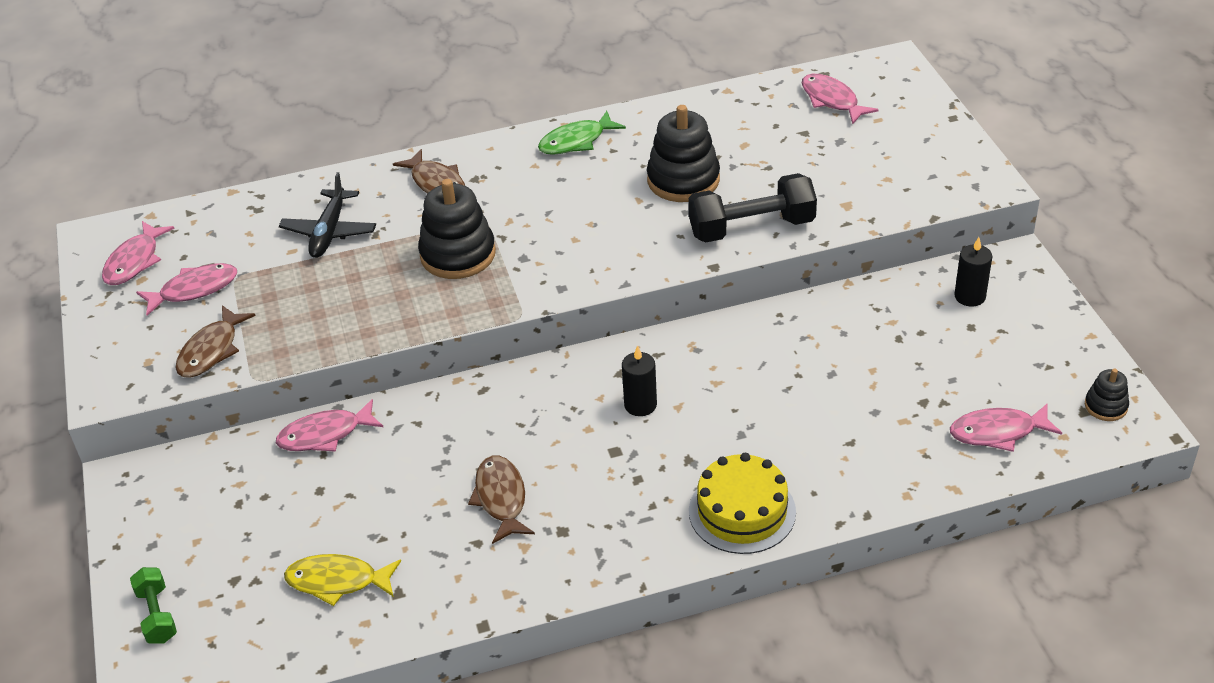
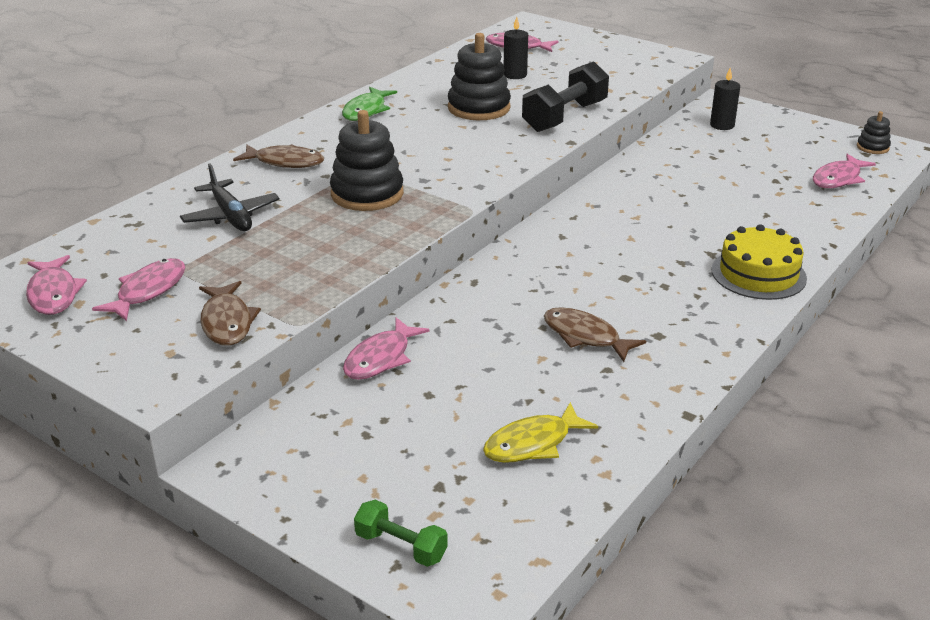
camera: 40 degrees left, 10 degrees down
(640, 405) = (604, 247): black candle -> black candle (515, 75)

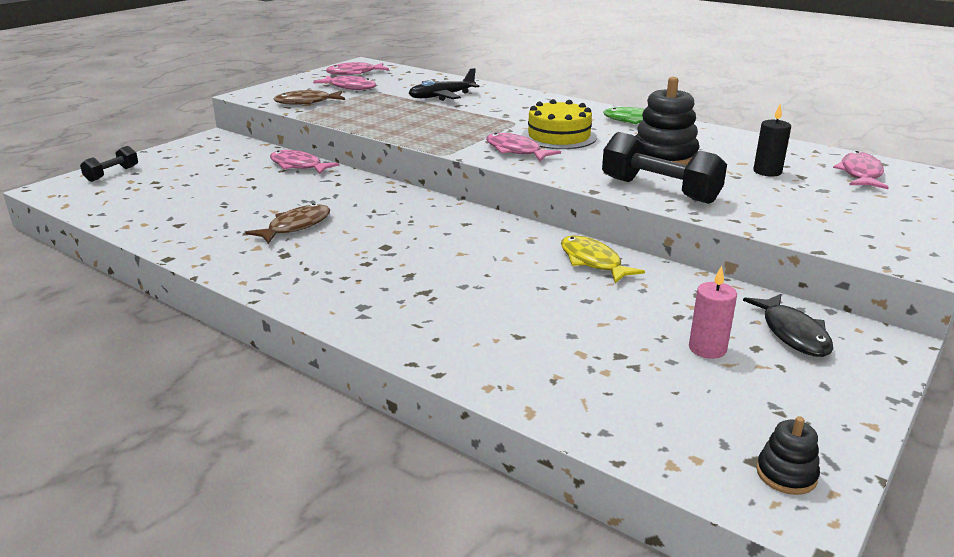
camera: 90 degrees right, 5 degrees down
(285, 162) = (527, 104): brown fish -> none
(367, 194) = (473, 125): black stacking toy -> none
(401, 546) = (112, 174): green dumbbell -> black dumbbell
(532, 444) = (175, 206): yellow fish -> yellow fish (592, 262)
(722, 125) = (793, 333): black candle -> black fish
(753, 152) = (707, 348): none -> pink candle
(758, 274) = (377, 314): yellow cake -> yellow cake (559, 136)
(838, 179) = (640, 412): pink fish -> pink fish (516, 151)

